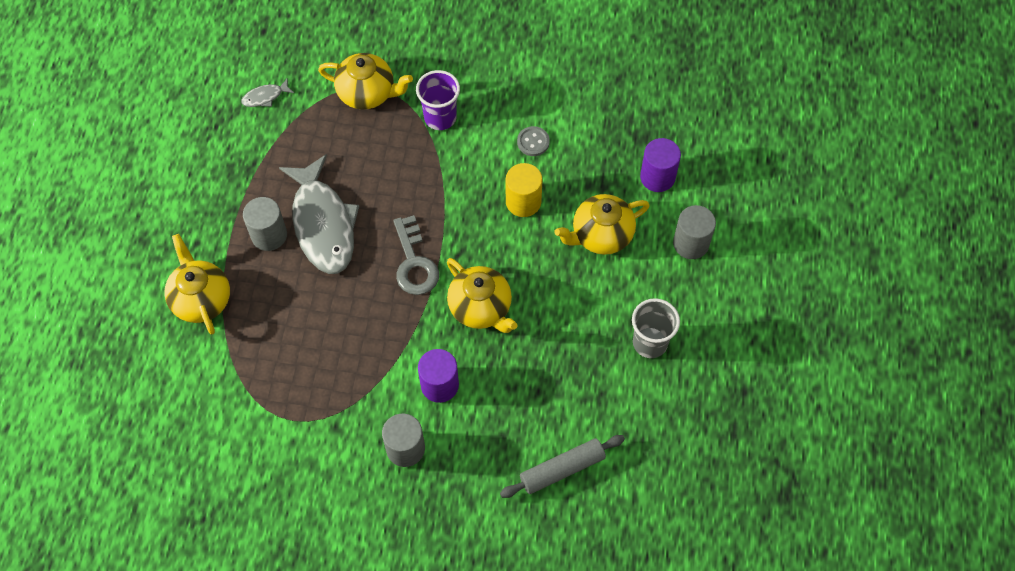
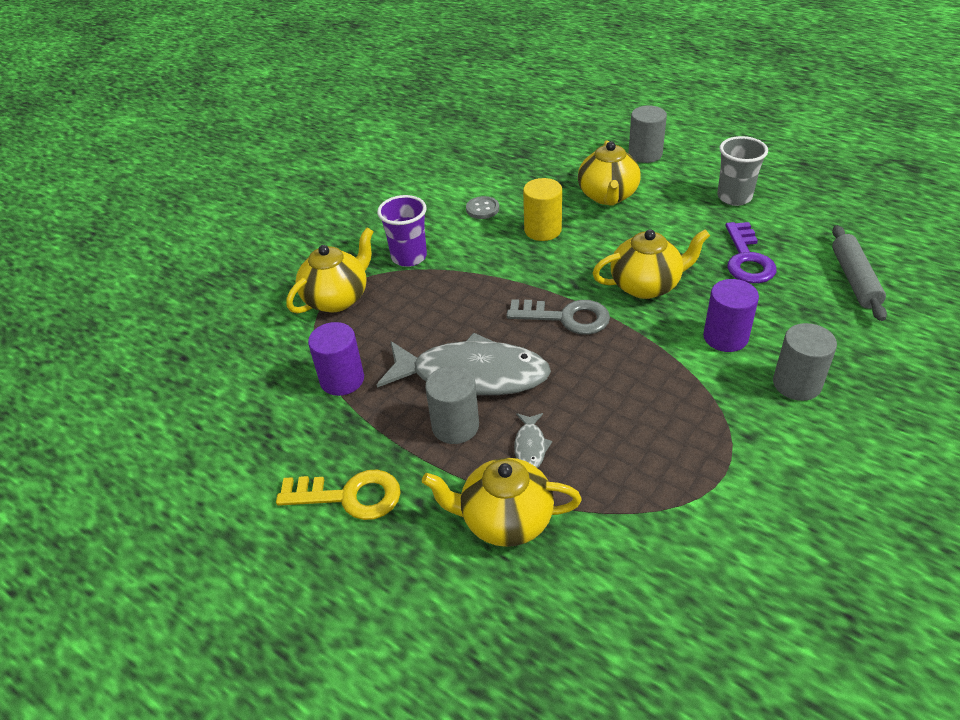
camera: 60 degrees left, 20 degrees down
(185, 201) = (350, 496): none -> yellow key
(265, 97) = (269, 379): grey fish -> grey fish (530, 446)
(553, 377) = (747, 259): none -> purple key
(657, 177) = (568, 154): purple cylinder -> purple cylinder (342, 380)

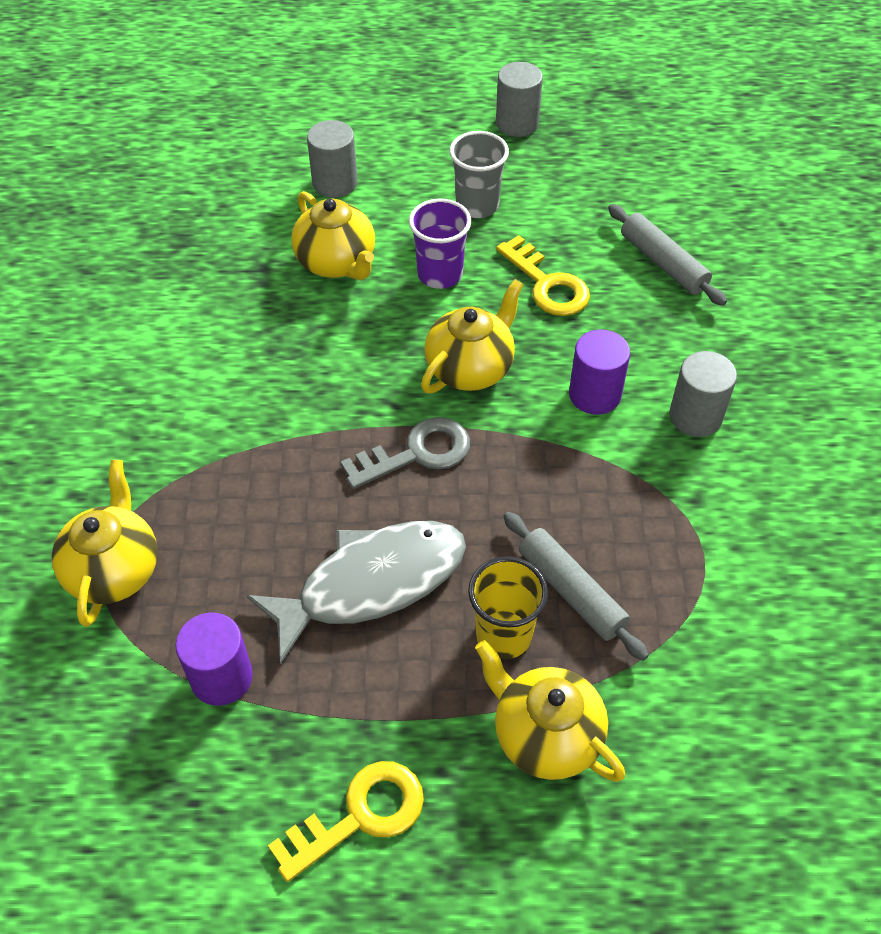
camera: 40 degrees left, 10 degrees up
(409, 257) = (159, 463): purple cup -> purple cup (440, 274)
(455, 426) = (405, 658): grey cylinder -> grey cylinder (517, 123)
(482, 209) = (197, 348): grey button -> none
(505, 520) = (545, 735): yellow teapot -> yellow teapot turned 75 degrees clockwise
(530, 446) = (503, 635): grey fish -> yellow cup
(542, 230) = (297, 346): yellow cylinder -> none
(601, 445) = (571, 591): none -> grey rolling pin
(747, 259) = (547, 284): purple key -> yellow key

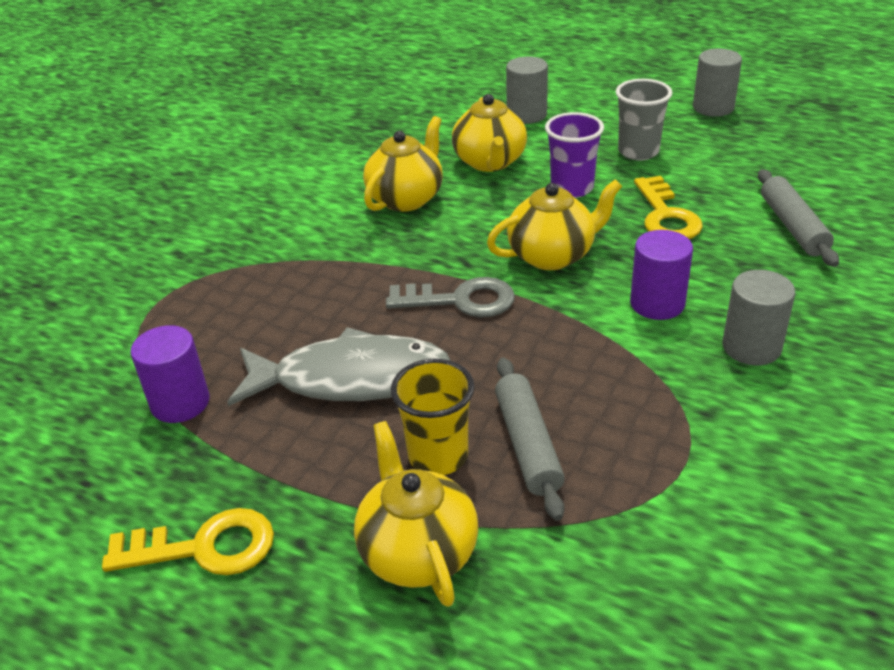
camera: 30 degrees right, 15 degrees down
(114, 570) = (164, 306): yellow teapot -> yellow teapot (406, 198)

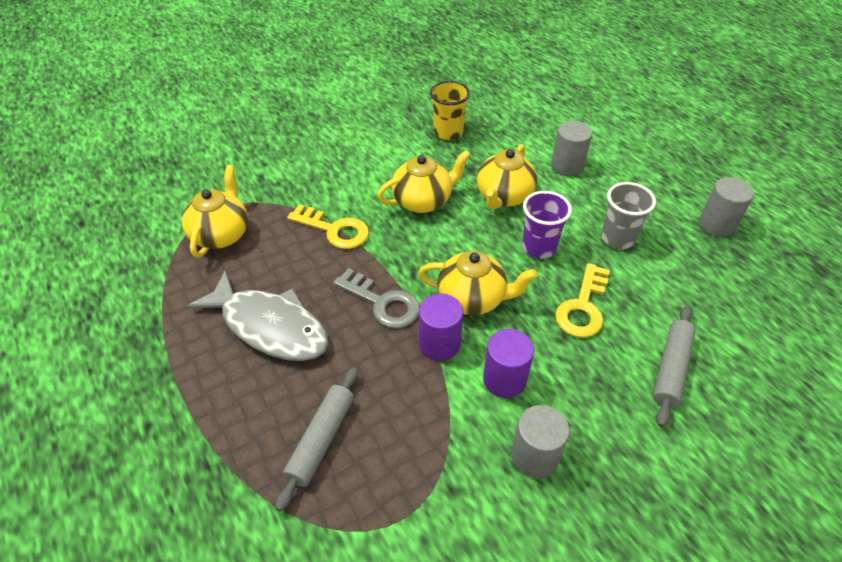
camera: 30 degrees right, 10 degrees up
(180, 403) = (172, 289): purple cylinder -> purple cylinder (439, 343)
(205, 547) = (103, 397): yellow key -> yellow key (335, 230)
(417, 551) = (196, 474): yellow teapot -> yellow teapot (221, 234)
(438, 456) = (265, 414): yellow cup -> yellow cup (448, 132)

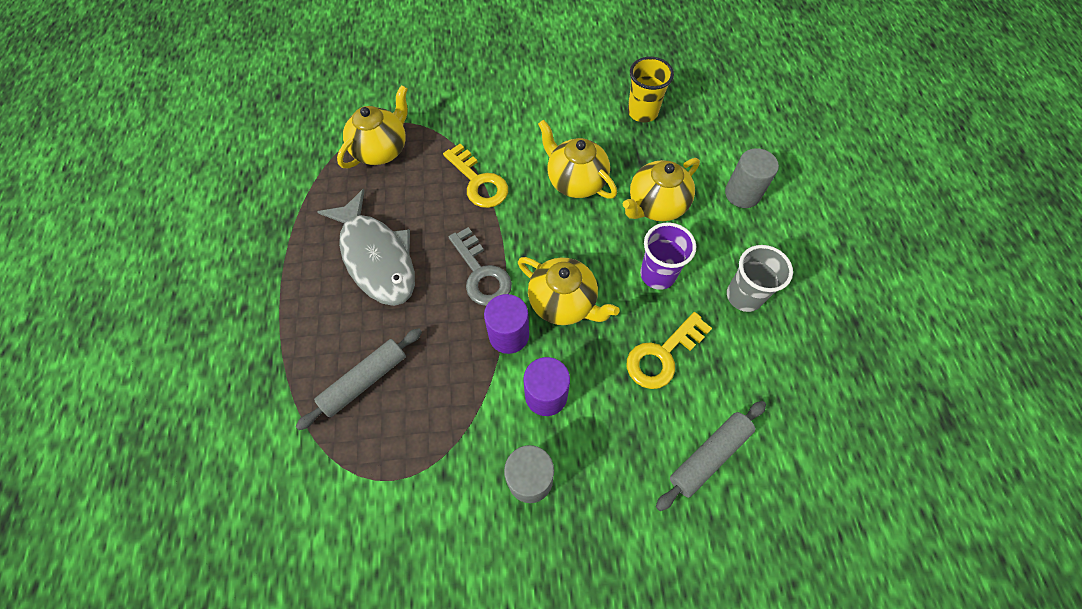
camera: 25 degrees right, 15 degrees up
(423, 201) = (575, 181): yellow teapot -> yellow teapot turned 135 degrees counterclockwise
(717, 224) = (863, 322): grey cylinder -> none

